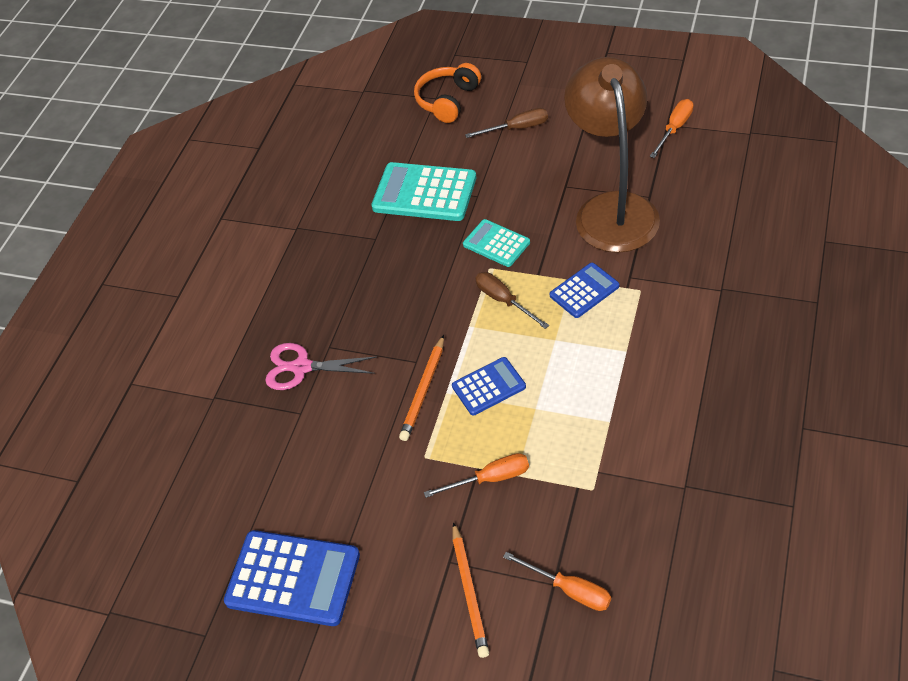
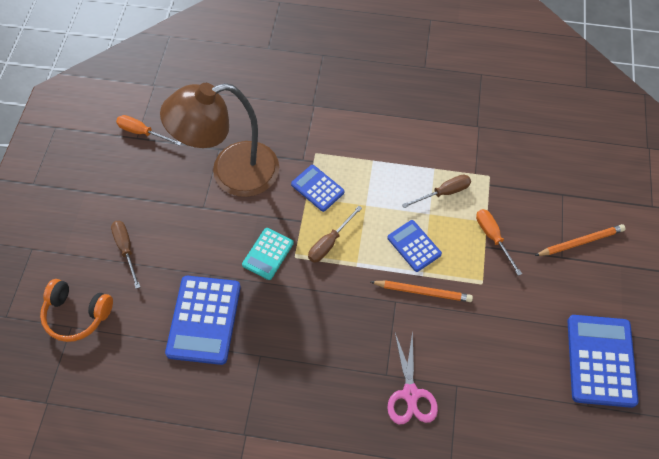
camera: 105 degrees left, 10 degrees up
(424, 193) = (204, 320): turquoise calculator -> blue calculator
(567, 428) = (443, 193): none -> brown screwdriver
(569, 589) = (564, 185): orange screwdriver -> none

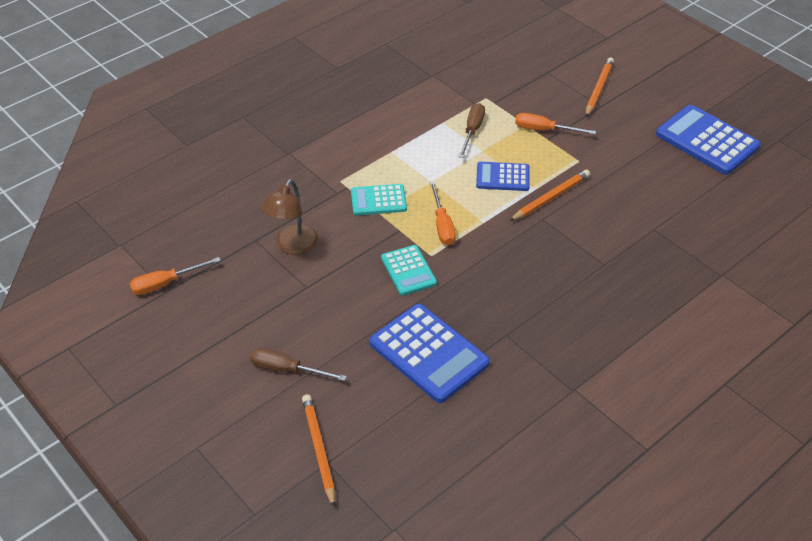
camera: 50 degrees left, 15 degrees down
(77, 314) = (319, 449): orange headphones -> orange pencil
(231, 173) = (293, 246): brown lamp -> brown lamp, size x0.52
(317, 188) = (378, 200): blue calculator -> turquoise calculator
(329, 243) = (442, 225): brown screwdriver -> orange screwdriver
(410, 394) = (636, 260): pink scissors -> none

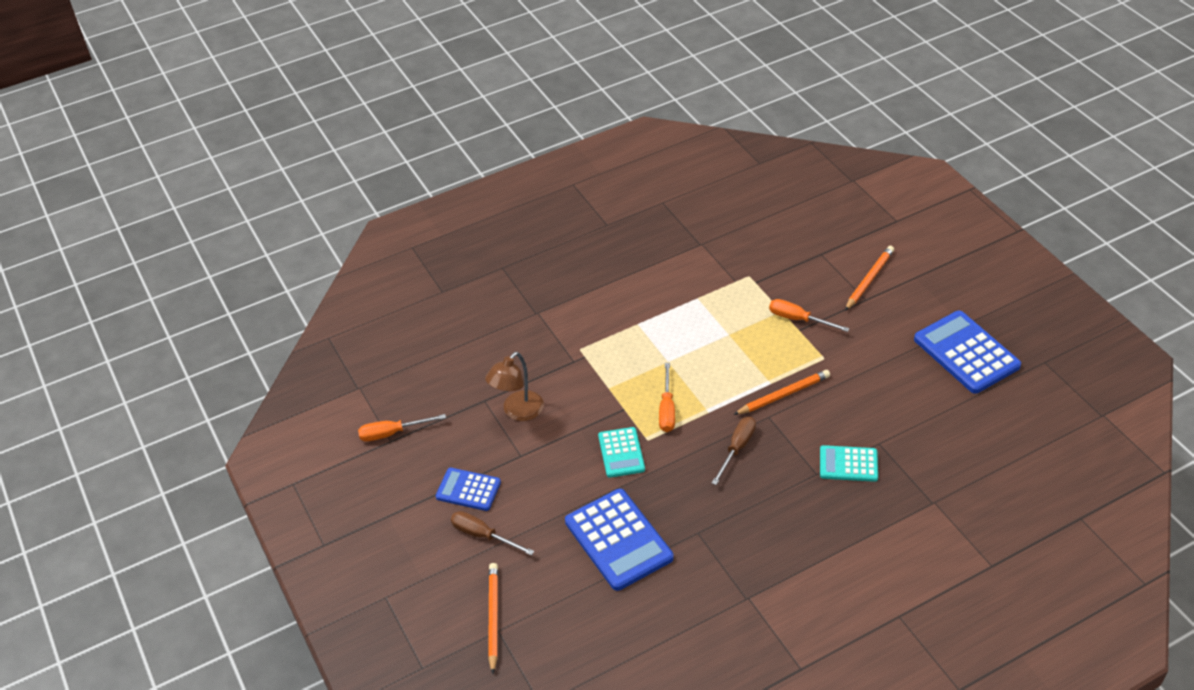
camera: 15 degrees right, 0 degrees up
(378, 200) = (611, 375): turquoise calculator -> turquoise calculator (848, 464)
(472, 131) = (724, 311): brown screwdriver -> brown screwdriver (737, 448)
(502, 177) = (741, 366): blue calculator -> blue calculator (468, 490)

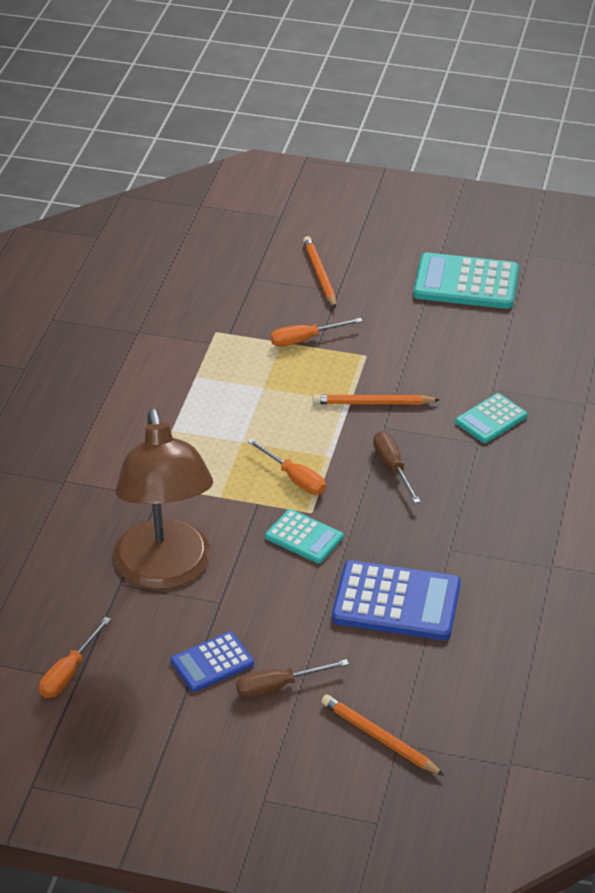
camera: 50 degrees left, 5 degrees down
(518, 412) = (165, 571): brown lamp -> brown lamp, size x1.94
(783, 395) = (372, 403): orange pencil -> orange pencil turned 105 degrees counterclockwise
(966, 353) = (466, 283): blue calculator -> turquoise calculator

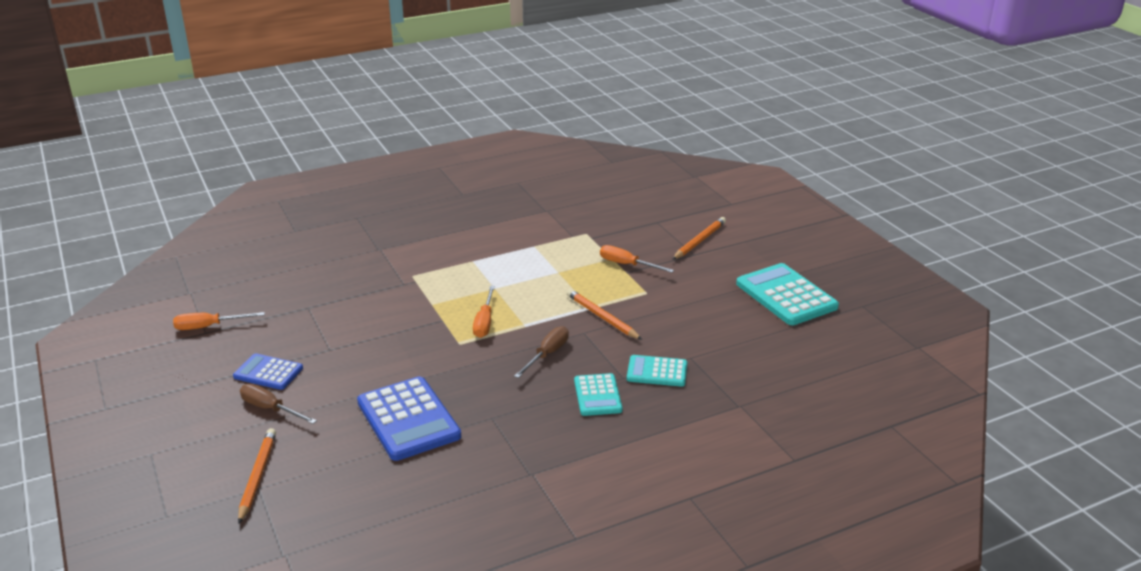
camera: 50 degrees right, 10 degrees down
(165, 571) = (337, 317): brown lamp -> none
(304, 537) = (430, 352): turquoise calculator -> turquoise calculator (597, 395)

